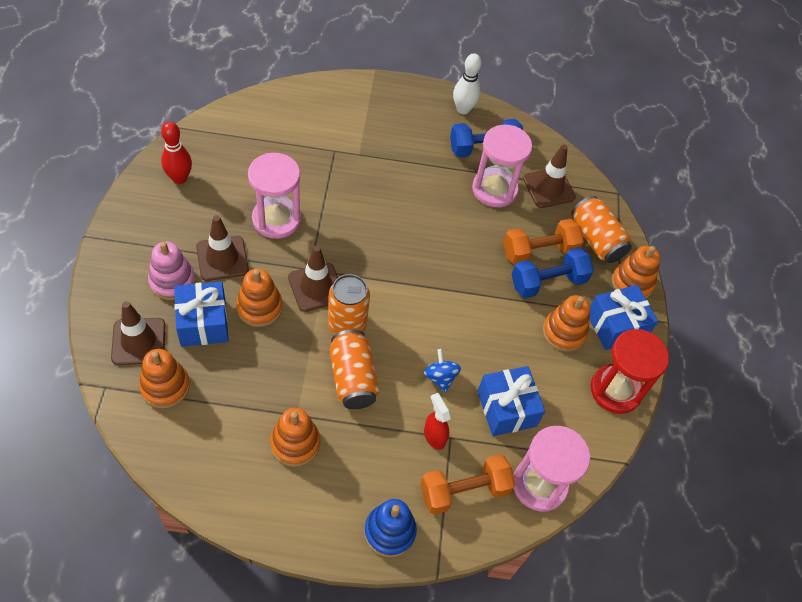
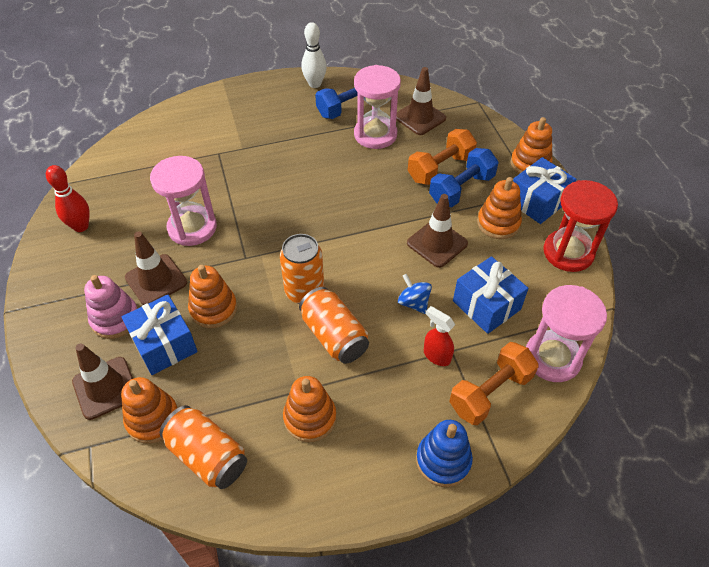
camera: 15 degrees left, 5 degrees down
(316, 287) = (259, 271): brown traffic cone -> brown traffic cone (437, 243)
(596, 240) = (481, 142): orange can -> orange can (207, 456)

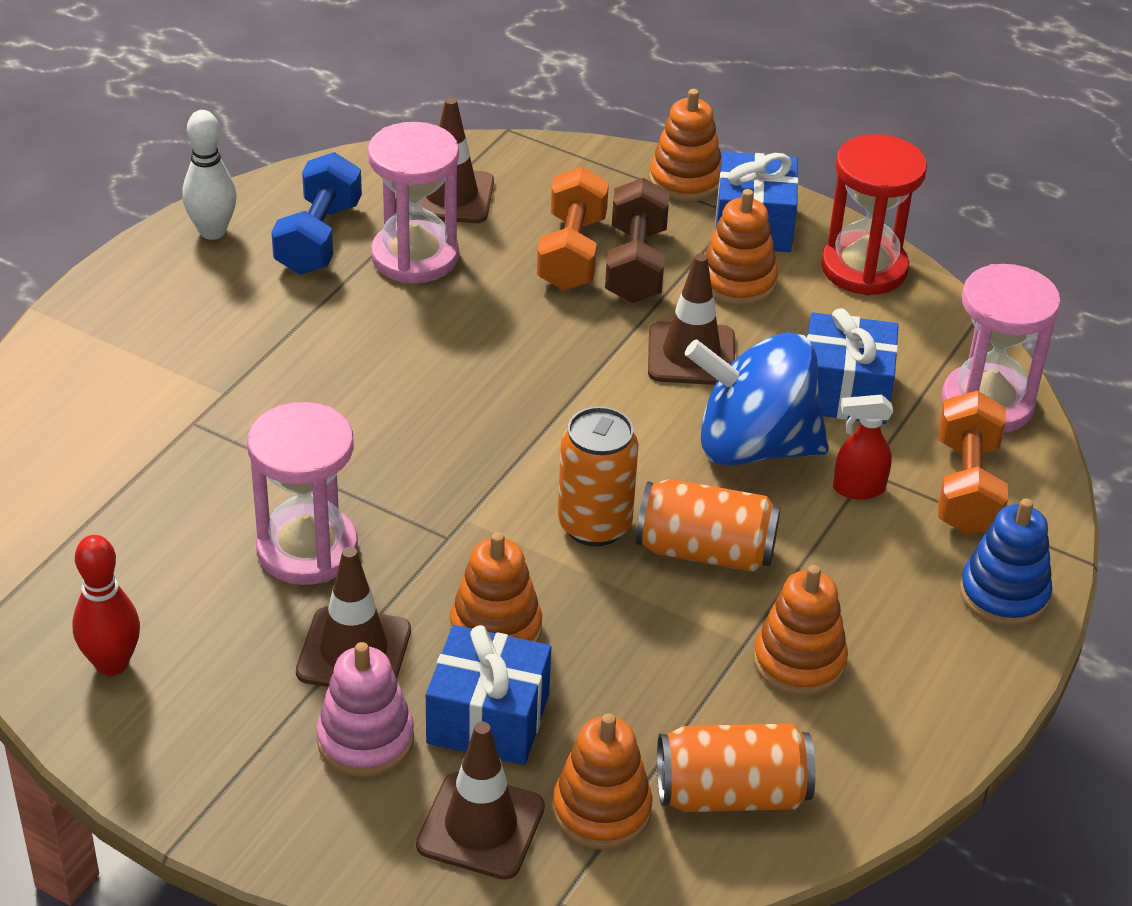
camera: 45 degrees left, 10 degrees down
(413, 303) = (754, 446): blue spinning top -> blue spinning top, size x2.30
(461, 189) = (635, 265): blue dumbbell -> brown dumbbell

